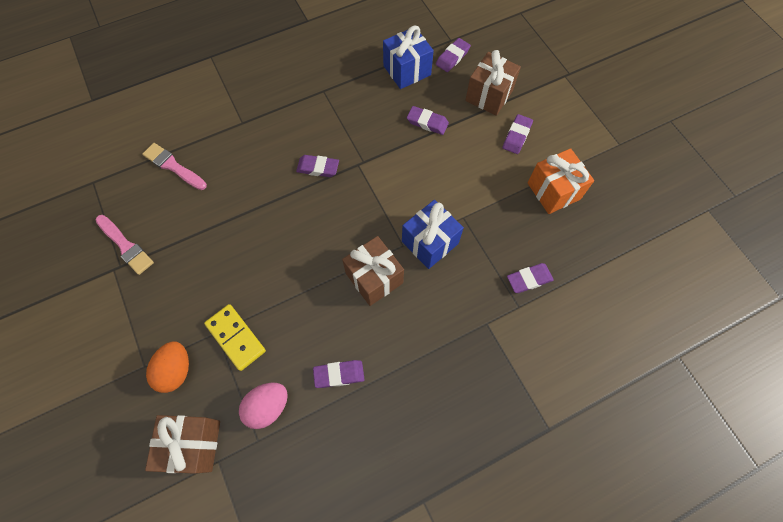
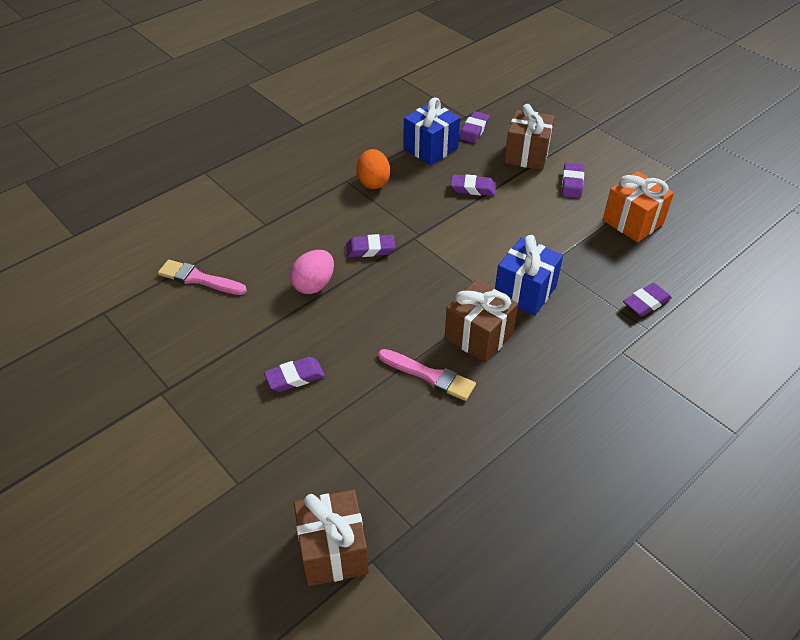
camera: 15 degrees left, 20 degrees down
(126, 246) = (168, 366): pink brush -> pink brush (430, 376)
(176, 370) = (280, 478): orange egg -> orange egg (373, 182)
(235, 338) = (341, 428): yellow domino -> none
(268, 406) = (409, 488): pink egg -> pink egg (314, 285)
(339, 374) = (480, 436): purple eraser -> purple eraser (295, 377)

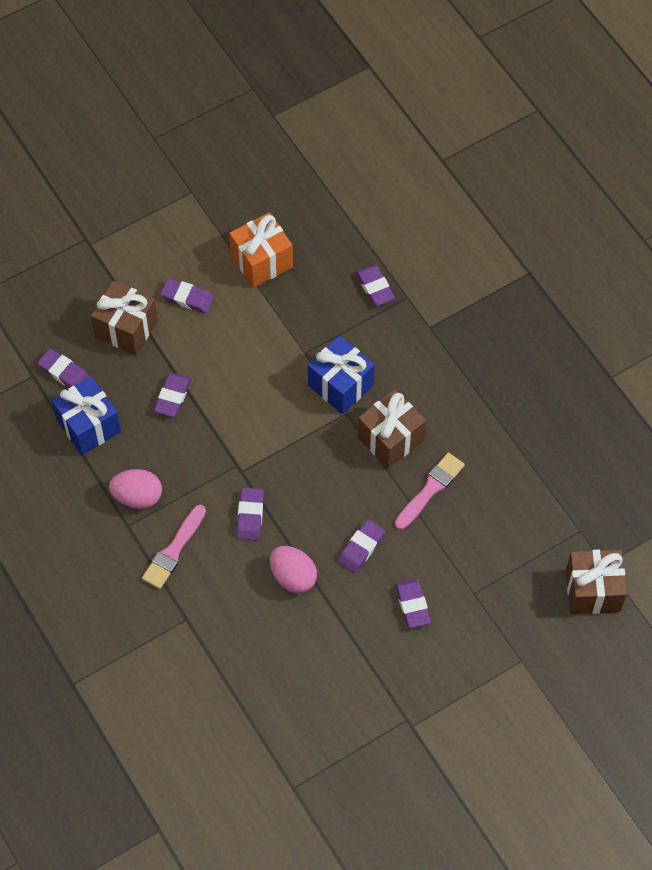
camera: 80 degrees left, 15 degrees up
(198, 279) = (261, 690): pink brush -> pink brush (173, 550)
(352, 329) = (361, 548): none -> purple eraser
(373, 182) = (137, 497): orange egg -> pink egg

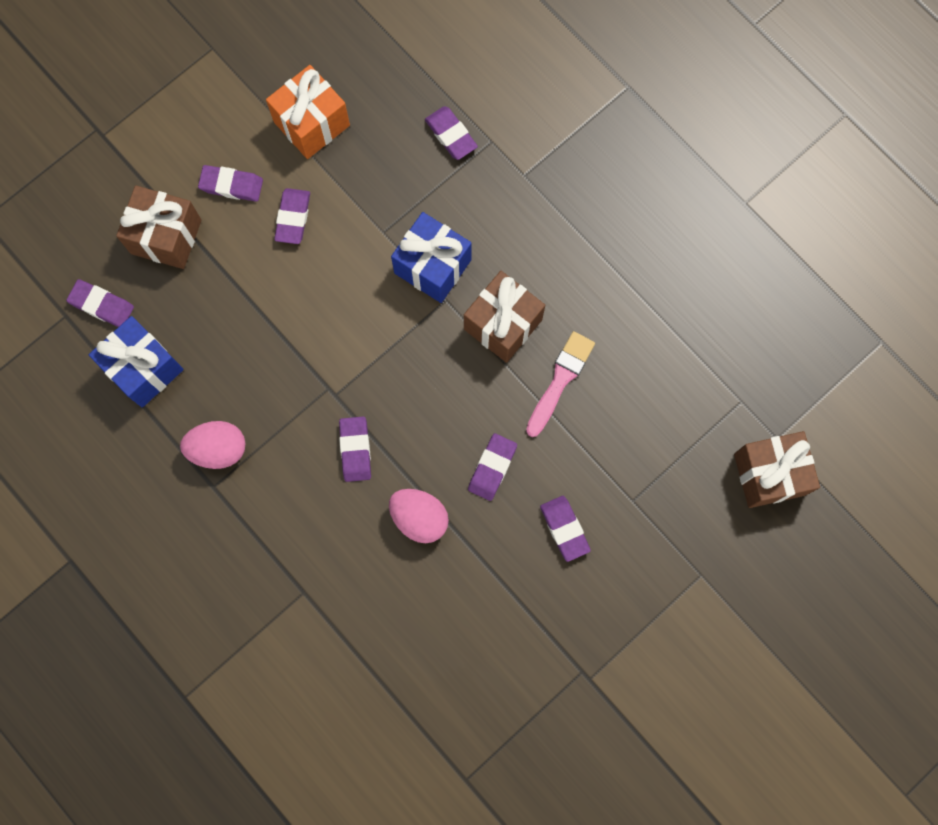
camera: 10 degrees left, 15 degrees up
(173, 397) = (237, 314): purple eraser -> purple eraser (293, 218)
(173, 550) = (273, 509): pink brush -> none

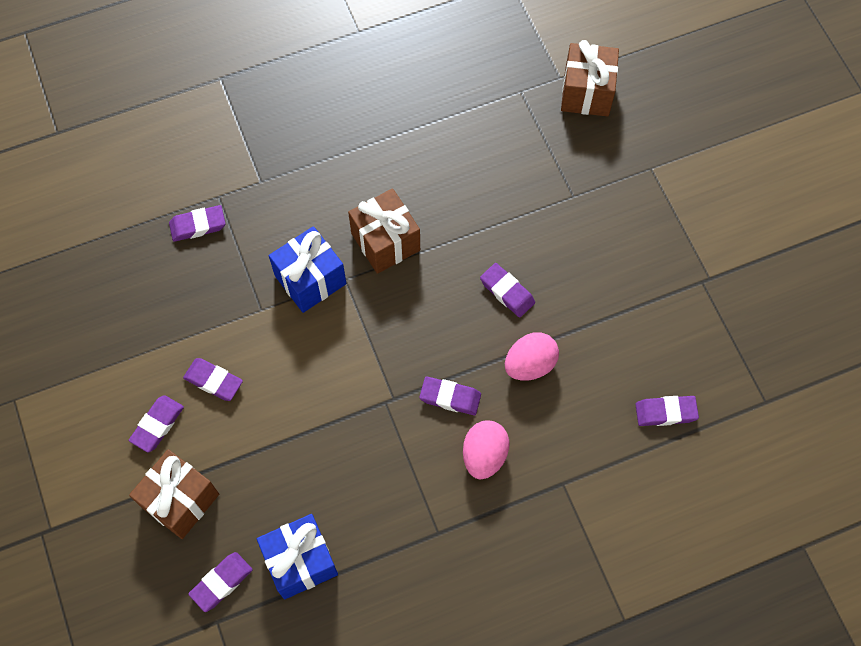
camera: 70 degrees left, 10 degrees down
(218, 449) = (404, 517): pink egg -> pink egg (484, 455)
(311, 123) = (131, 336): orange gift -> none
(560, 380) = (451, 214): pink brush -> none
(564, 529) = (579, 254): purple eraser -> purple eraser (665, 412)

